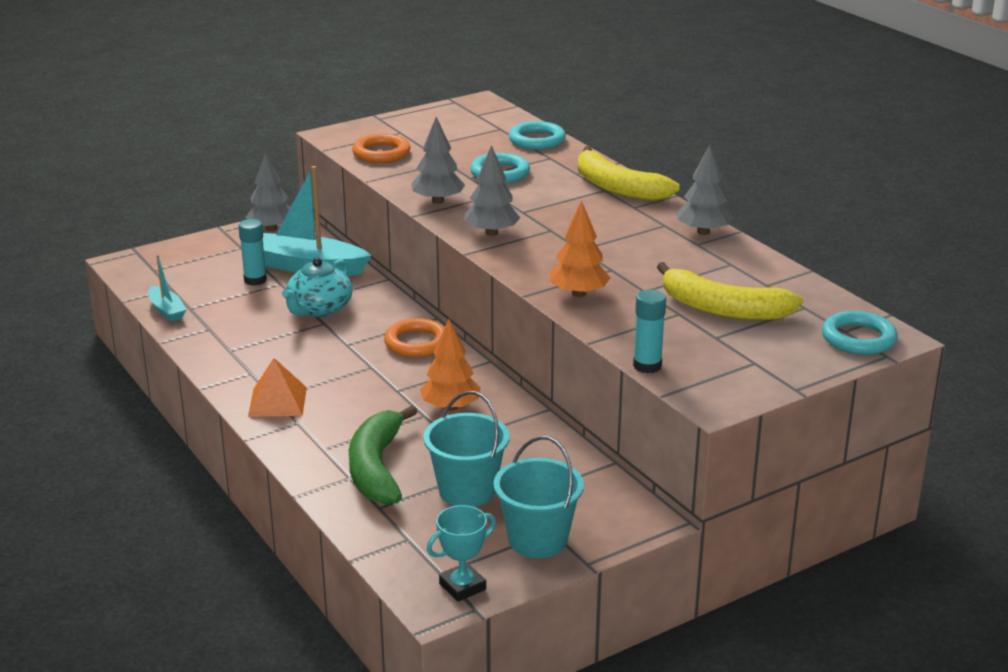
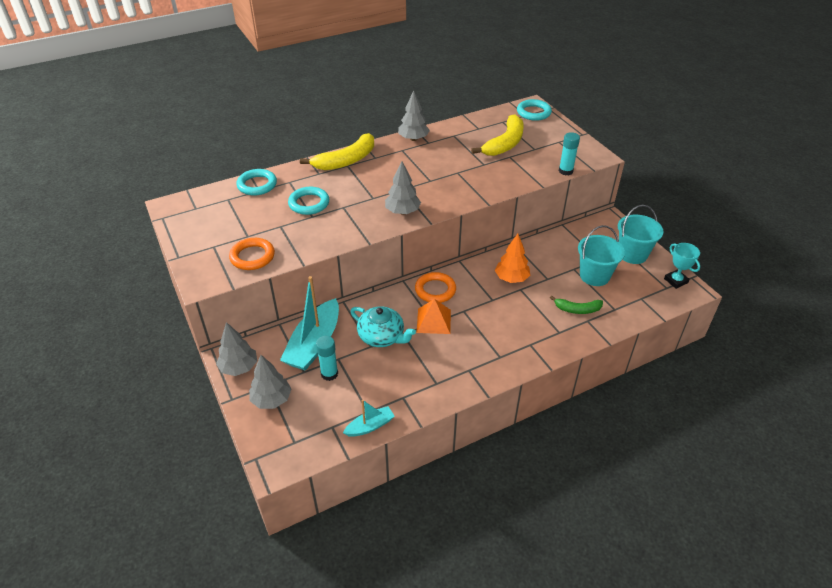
camera: 85 degrees left, 15 degrees up
(277, 401) = (506, 355): orange pyramid -> orange pyramid (433, 321)
(377, 468) = (577, 309): green banana -> green banana, size x0.57
(438, 201) = (348, 232): grey tree -> grey tree (271, 399)
(579, 294) = (487, 185): orange tree -> none

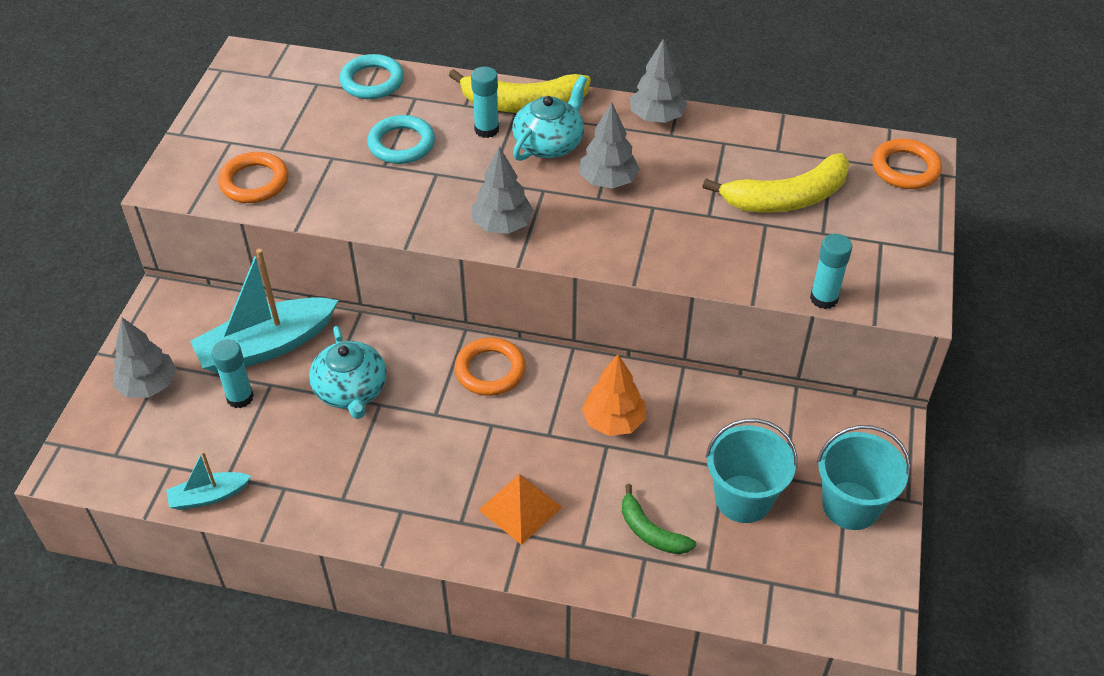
camera: 40 degrees right, 5 degrees up
(239, 367) = (159, 321): grey tree -> grey tree (608, 181)
(343, 178) = (486, 130): none -> turquoise glue stick
(370, 426) = (209, 496): turquoise boat -> turquoise boat turned 150 degrees clockwise
(380, 170) = (549, 143): none -> turquoise teapot
(433, 321) = (437, 412): orange pyramid -> orange pyramid (520, 508)
(533, 112) = (905, 168): turquoise ring -> orange ring
(676, 281) = (867, 595): turquoise trophy -> none

